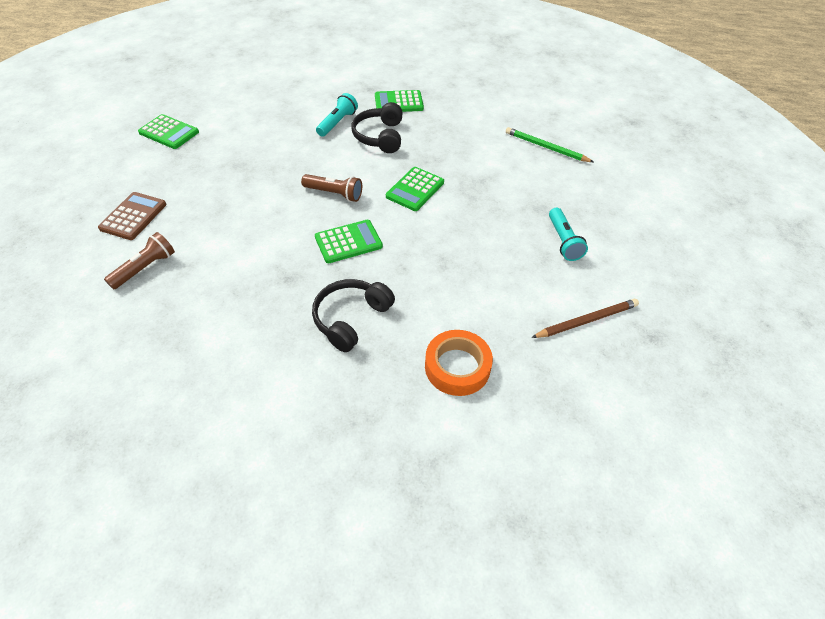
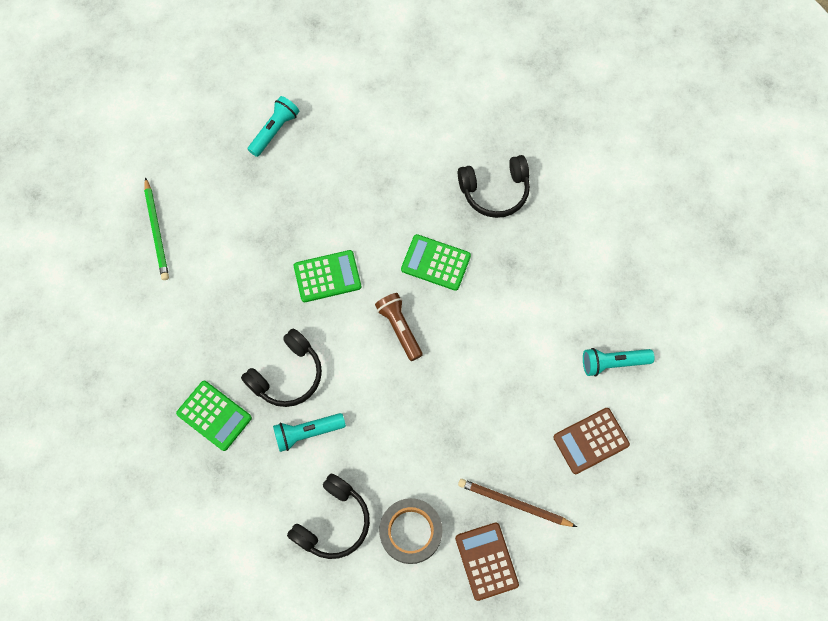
camera: 135 degrees left, 20 degrees up
(145, 268) = (613, 363): brown flashlight -> turquoise flashlight
(169, 132) = (486, 561): green calculator -> brown calculator
(230, 120) = (410, 532): none -> grey tape
(281, 102) = (333, 522): none -> black headphones
(457, 367) = (459, 102): orange tape -> none
(586, 320) = (341, 65): brown pencil -> brown pencil (514, 504)

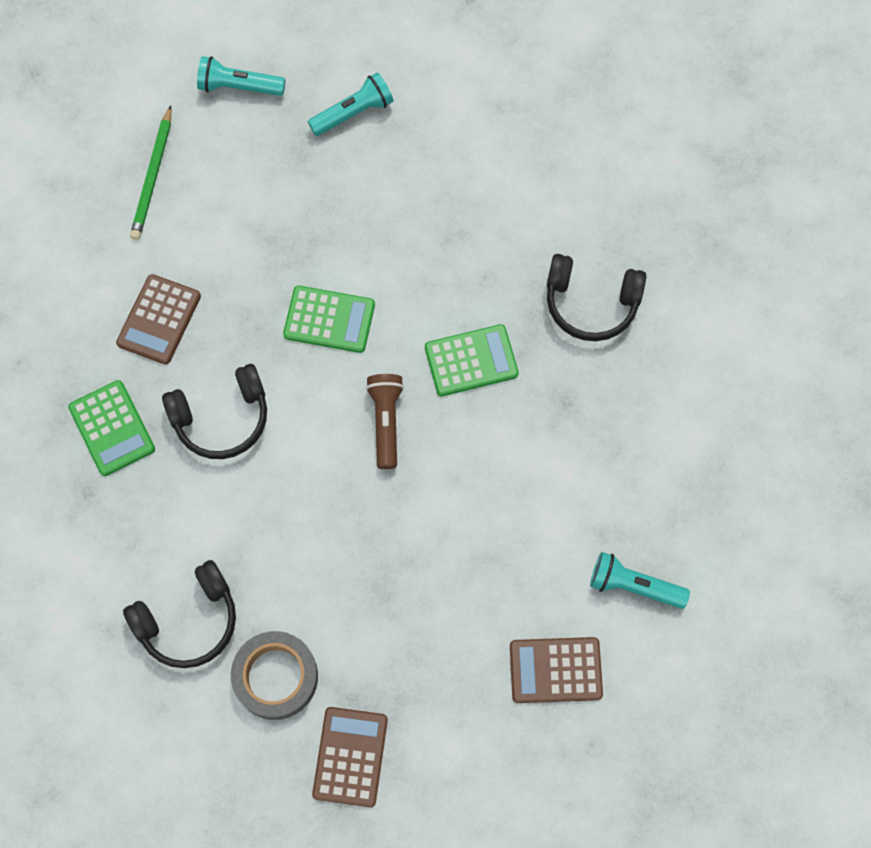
camera: 25 degrees right, 0 degrees up
(210, 327) = (159, 320): none -> brown calculator
(307, 432) = (211, 499): turquoise flashlight -> turquoise flashlight (239, 87)
(435, 262) = (471, 361): green calculator -> green calculator turned 120 degrees clockwise
(514, 504) = (419, 703): brown pencil -> none

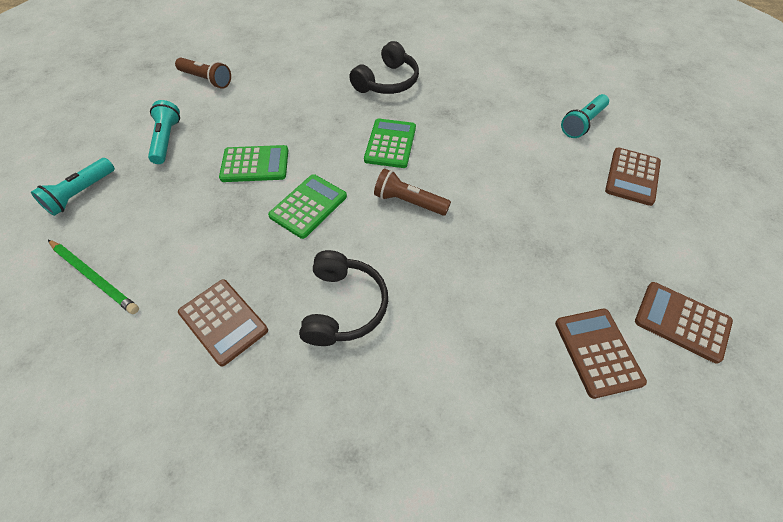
camera: 65 degrees left, 15 degrees down
(112, 428) = (299, 403): green calculator -> green calculator (255, 164)
(189, 621) = (523, 406): black headphones -> none
(276, 677) = (598, 352): grey tape -> brown calculator
(477, 85) = (206, 80): none -> brown flashlight

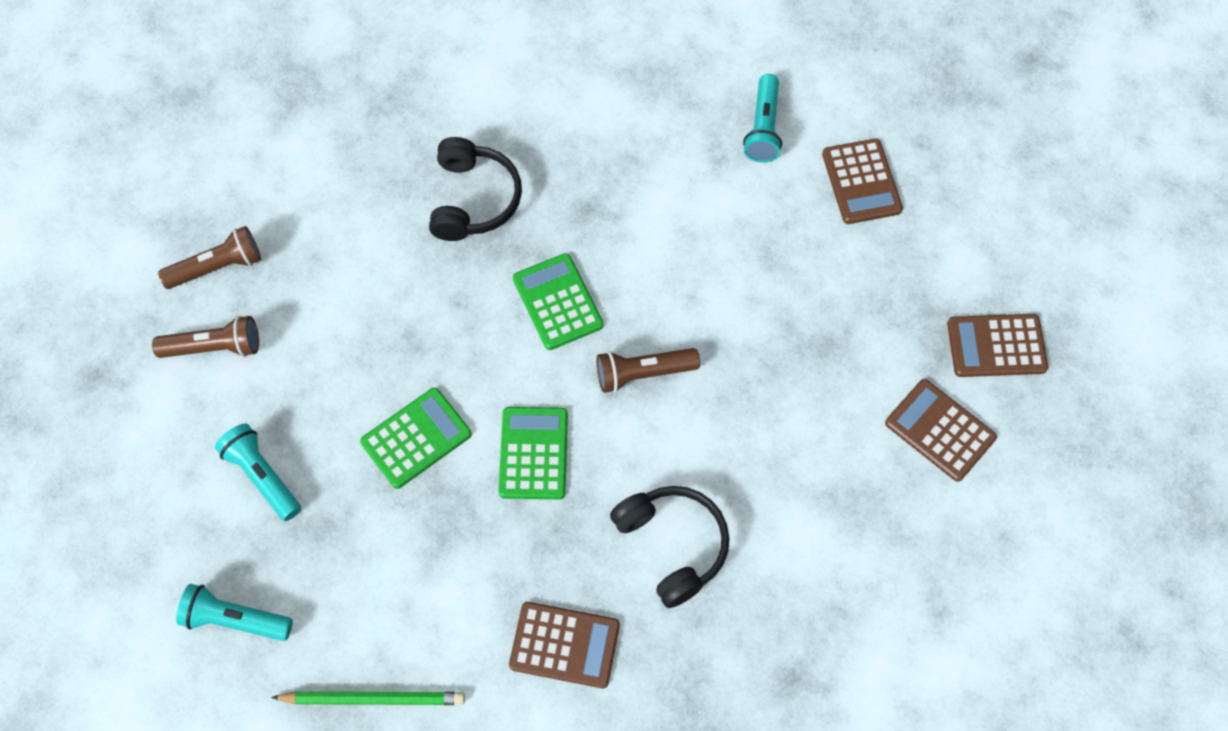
camera: 35 degrees left, 10 degrees up
(81, 194) = (235, 619): turquoise flashlight -> turquoise flashlight turned 105 degrees clockwise
(242, 53) = (217, 267): none -> brown flashlight

